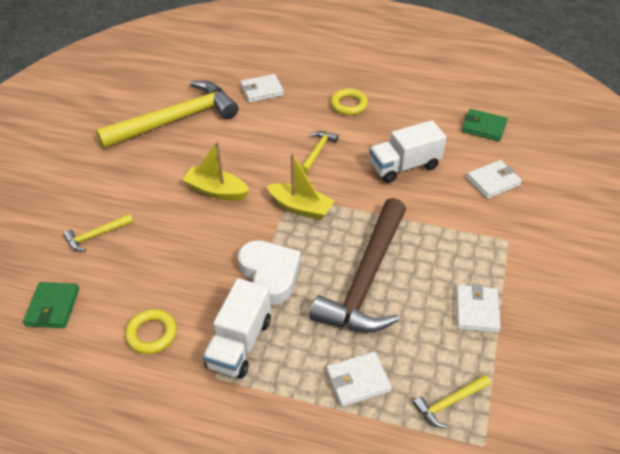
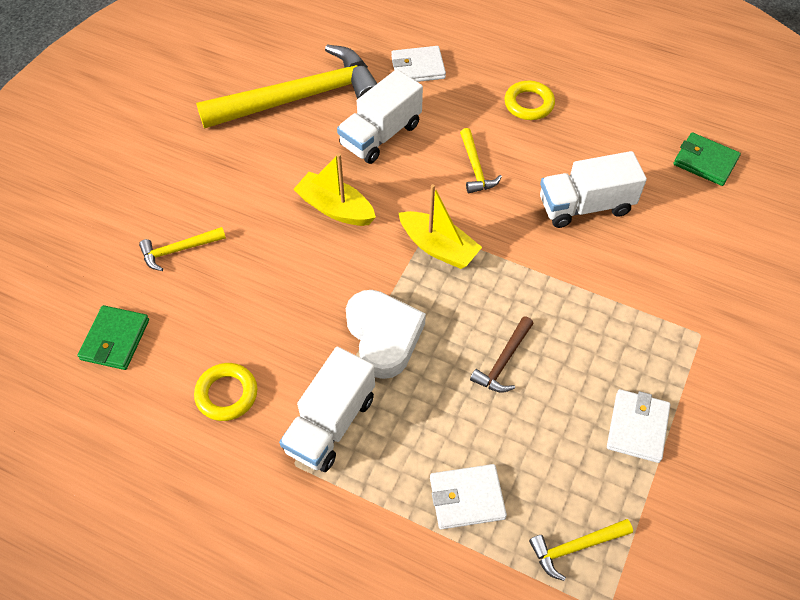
camera: 10 degrees right, 10 degrees up
(242, 137) = (380, 135): none -> white truck
(318, 151) = (475, 168): yellow hammer -> yellow hammer turned 135 degrees clockwise
(366, 279) = (503, 361): brown hammer -> brown hammer, size x0.42
(493, 181) = (700, 245): white wallet -> none

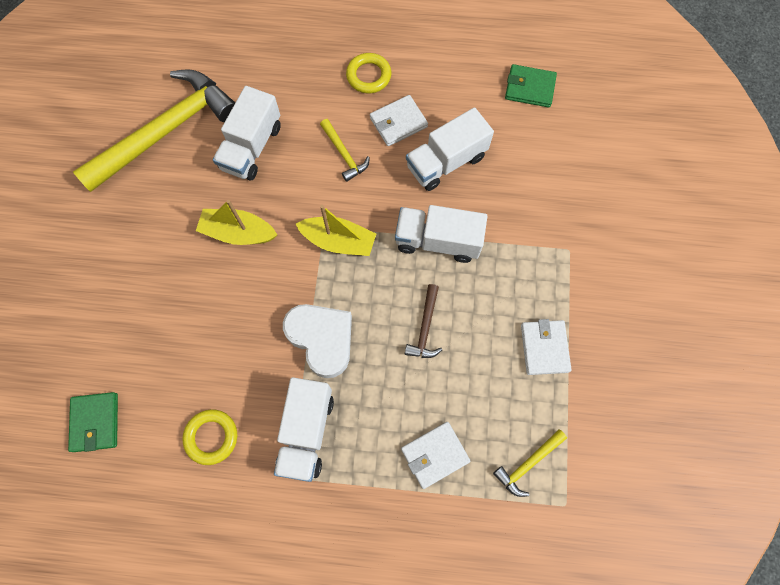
camera: 20 degrees left, 15 degrees up
(178, 250) = (116, 319): yellow hammer -> none
(418, 67) = (260, 67): white wallet -> white wallet (398, 122)
(549, 279) = (438, 241): none -> white truck

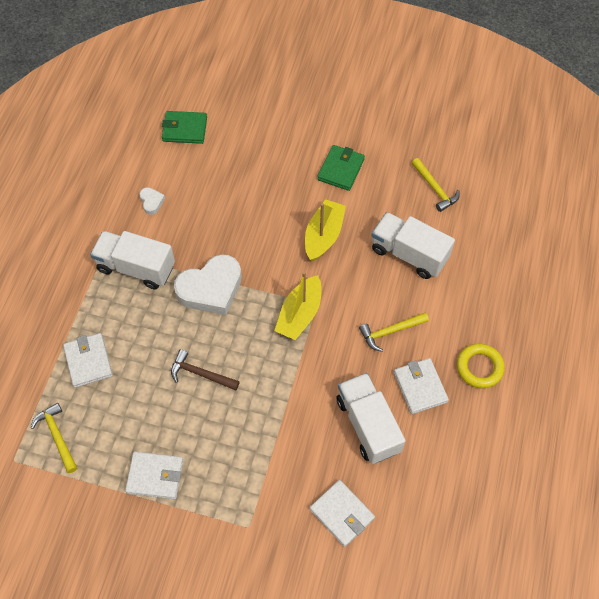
camera: 100 degrees right, 10 degrees down
(166, 131) = (435, 189): yellow hammer -> yellow hammer, size x0.42
(211, 437) = (151, 202): yellow ring -> white heart
(438, 241) = (283, 401): white truck -> none
(529, 88) = (448, 533): green wallet -> green wallet (341, 169)
(536, 172) = (342, 514): none -> white wallet

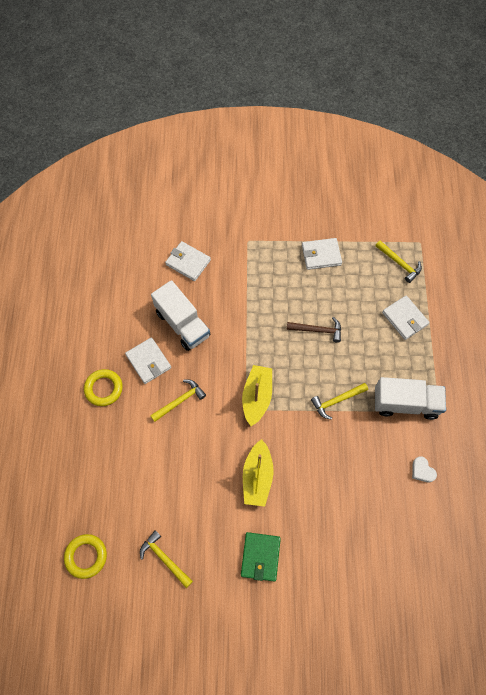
camera: 165 degrees right, 5 degrees up
(185, 129) = (428, 564): green wallet -> none
(211, 289) = (336, 400): white heart -> yellow hammer
(409, 254) = (177, 478): white truck -> none
(513, 208) = (86, 556): none -> yellow ring

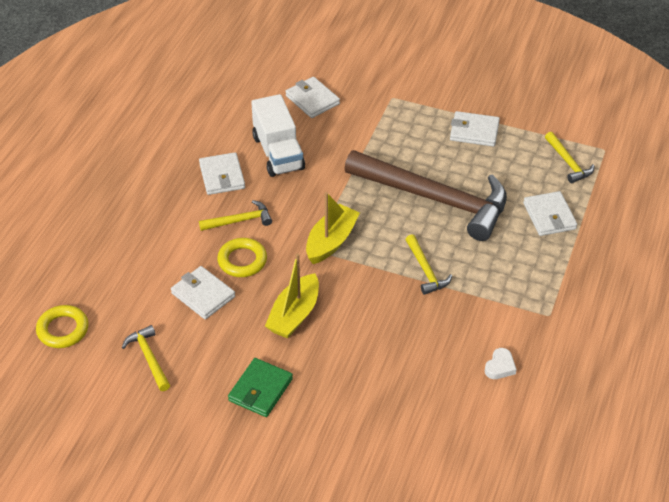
camera: 20 degrees right, 20 degrees down
(104, 389) = (159, 187): yellow ring -> yellow ring (242, 260)
(181, 483) = (203, 295): none -> white wallet
(317, 330) = (435, 199): brown hammer -> brown hammer, size x2.39
(336, 400) = (425, 270): yellow hammer -> yellow hammer turned 105 degrees counterclockwise
(405, 403) = (510, 296): white truck -> none
(422, 471) = (500, 367): white heart -> white heart turned 135 degrees counterclockwise

